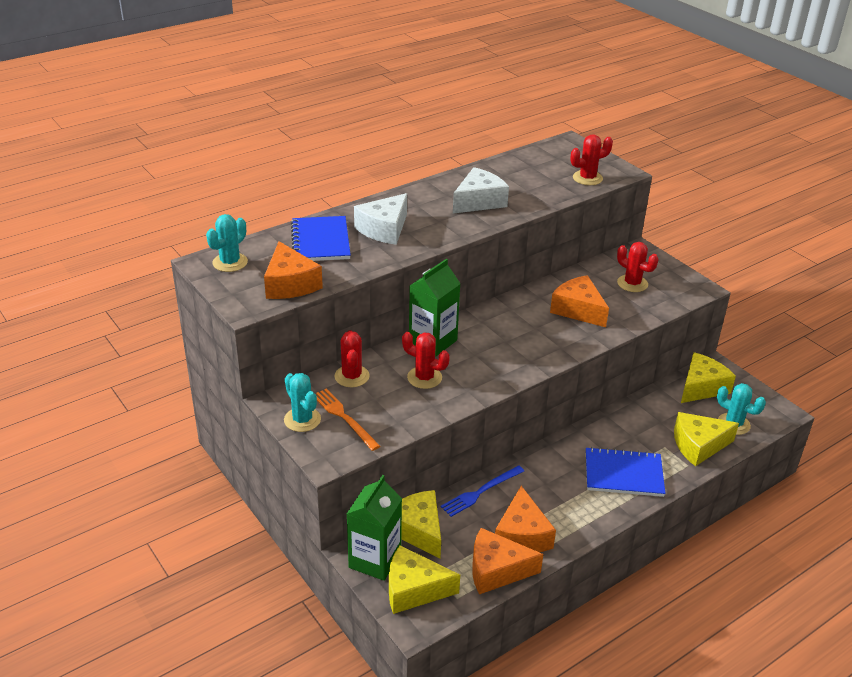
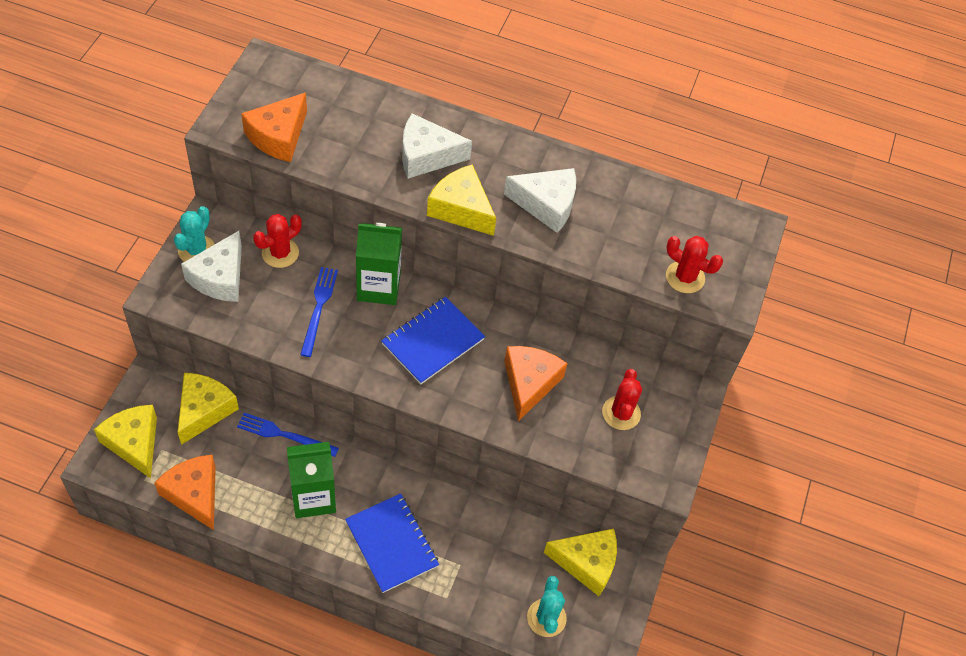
camera: 50 degrees right, 20 degrees up
(230, 262) = (279, 78): turquoise cactus -> none
(320, 241) = (365, 120): blue notebook -> blue notebook (433, 341)
(344, 417) = (220, 278): orange fork -> white cheese
(375, 560) = (149, 397): green carton -> green carton (313, 497)
(424, 378) = (318, 308): red cactus -> blue fork
(522, 535) = (251, 494): orange cheese -> none
(698, 445) = (485, 596): yellow cheese -> yellow cheese (461, 209)

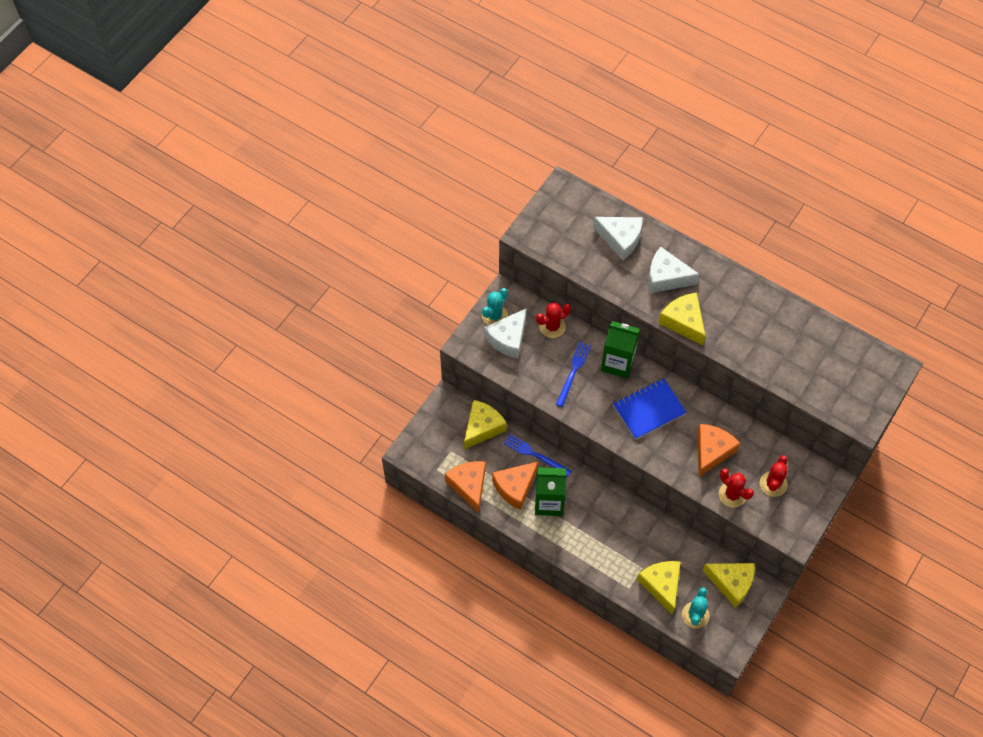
camera: 20 degrees right, 5 degrees up
(134, 443) = (433, 443): yellow cheese -> yellow cheese (661, 585)
(278, 136) = (564, 248): orange cheese -> orange cheese (515, 487)
(392, 544) = (597, 544): blue notebook -> none
(546, 205) = (745, 327): white cheese -> white cheese (620, 239)
(685, 277) = (834, 398): red cactus -> red cactus (732, 494)

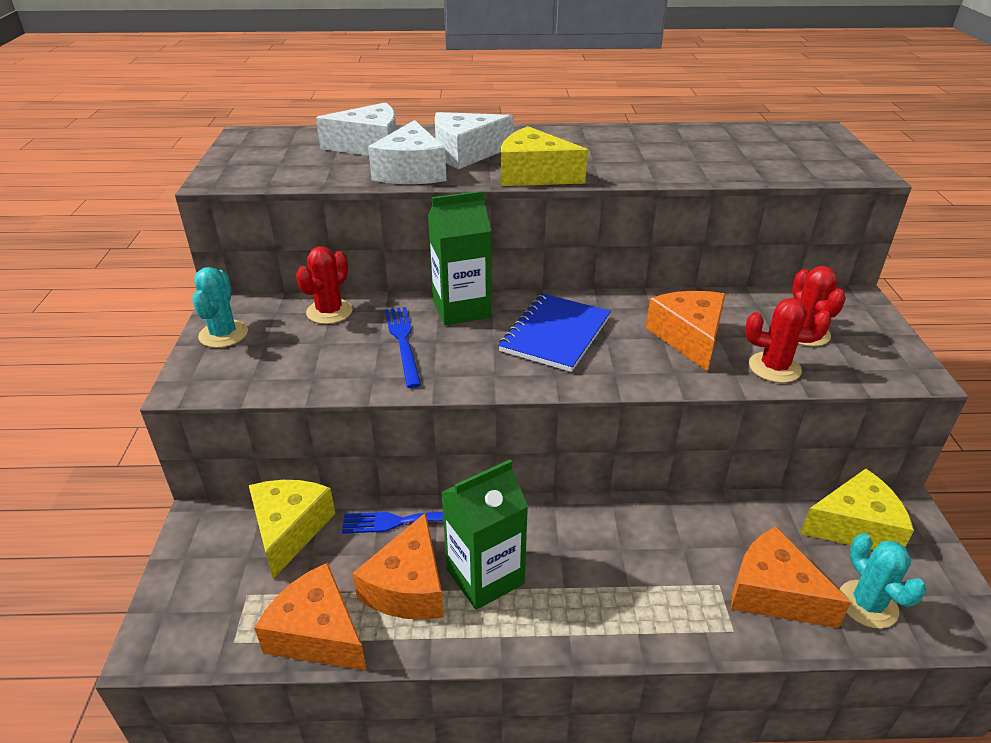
camera: 35 degrees left, 25 degrees down
(508, 339) = (265, 349): white cheese -> white cheese (411, 172)
(661, 585) = (773, 593): yellow cheese -> orange cheese

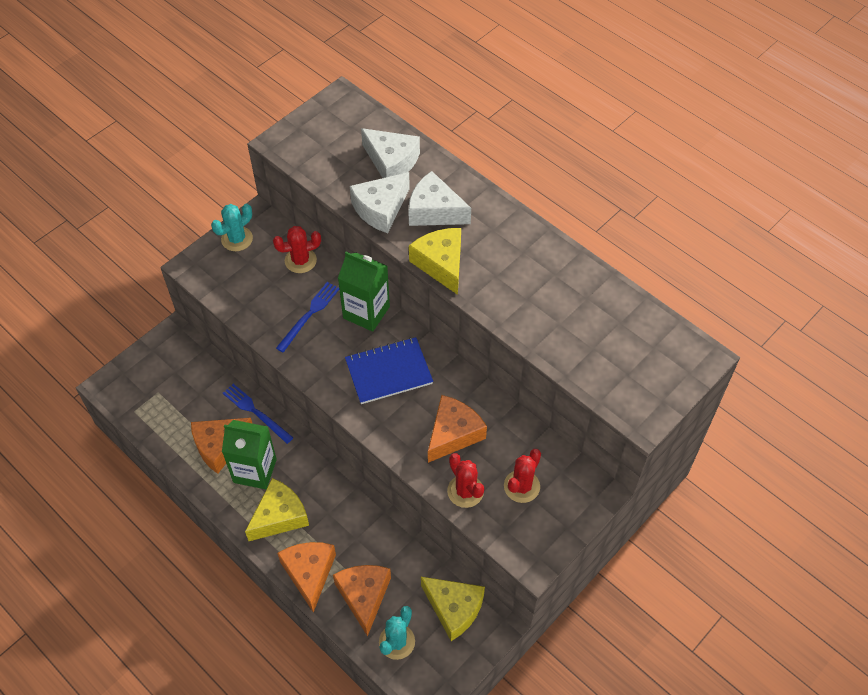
camera: 45 degrees right, 20 degrees up
(289, 530) = (204, 371): yellow cheese -> yellow cheese (279, 516)
(317, 633) = (165, 436): orange cheese -> orange cheese (309, 573)

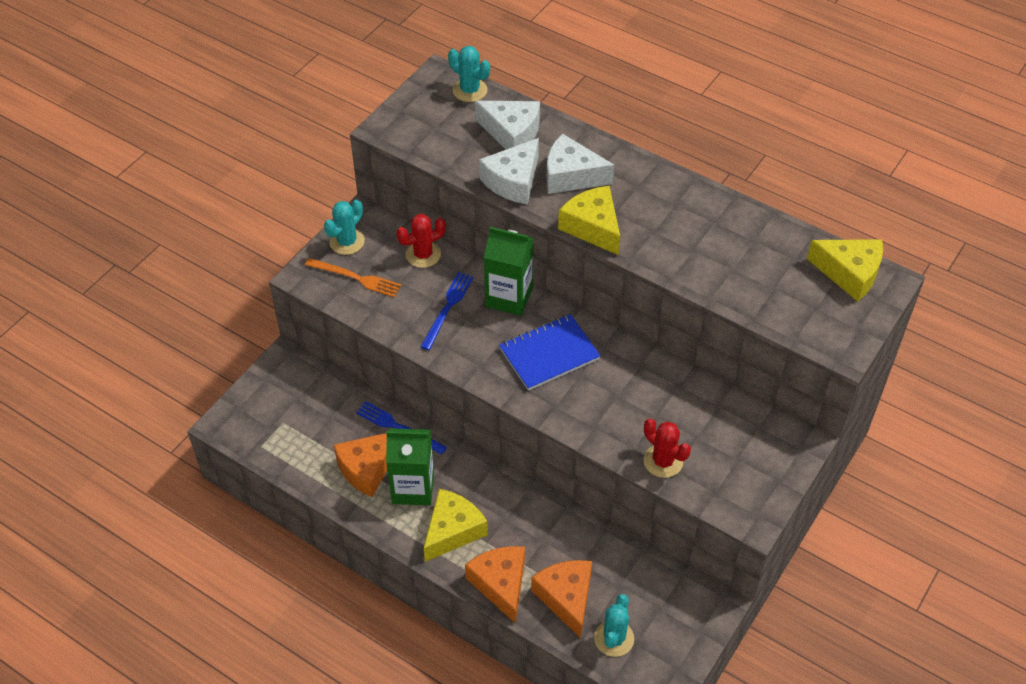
camera: 10 degrees left, 5 degrees down
(236, 274) = (356, 278): none -> orange fork
(364, 115) = (470, 90): none -> turquoise cactus
(453, 434) = (635, 406): orange cheese -> none
(454, 608) = (667, 595): yellow cheese -> yellow cheese (849, 273)
(521, 486) = (721, 447): red cactus -> none

